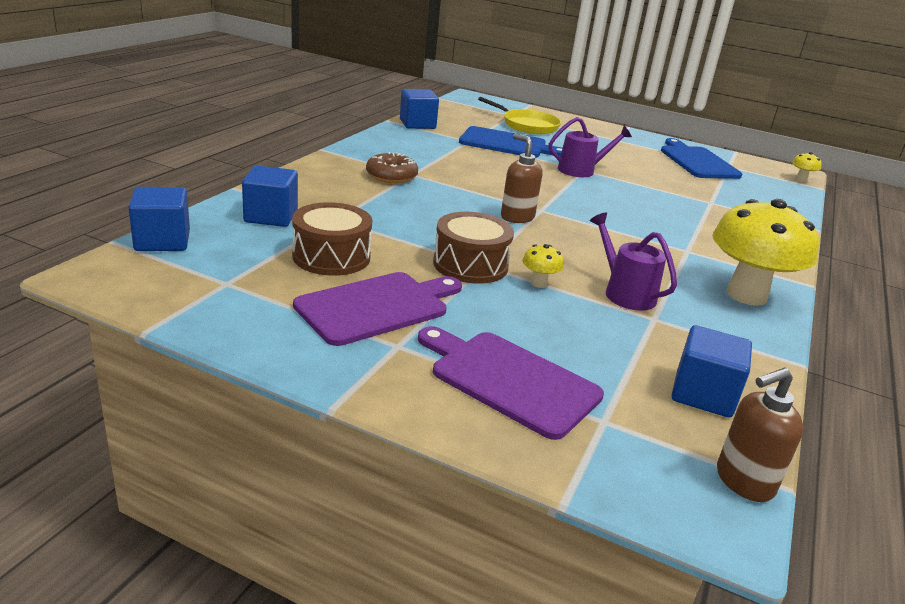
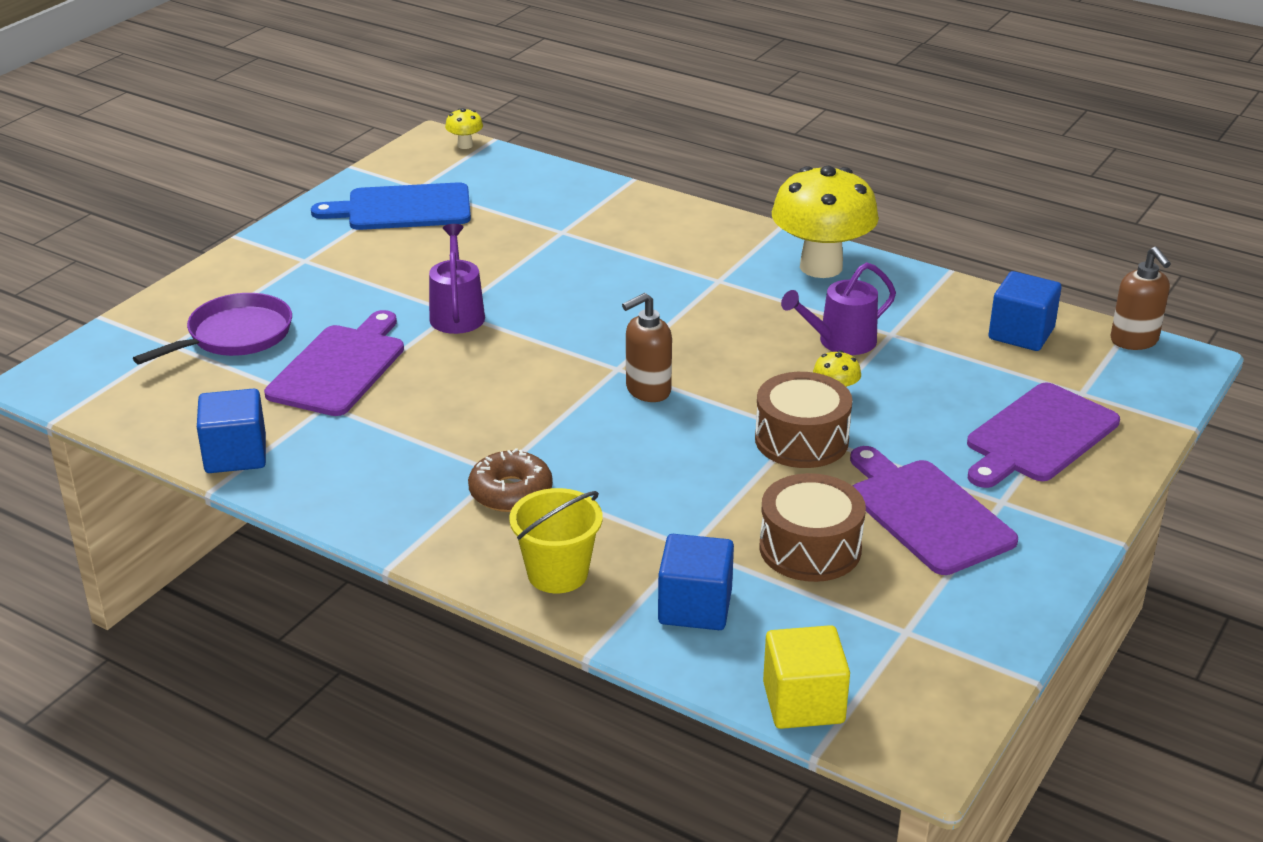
camera: 80 degrees left, 5 degrees up
(162, 241) = (803, 703): blue cube -> yellow cube
(311, 183) = (557, 573): none -> yellow bucket
(507, 144) = (340, 367): blue cutting board -> purple cutting board
(527, 125) = (235, 335): yellow pan -> purple pan

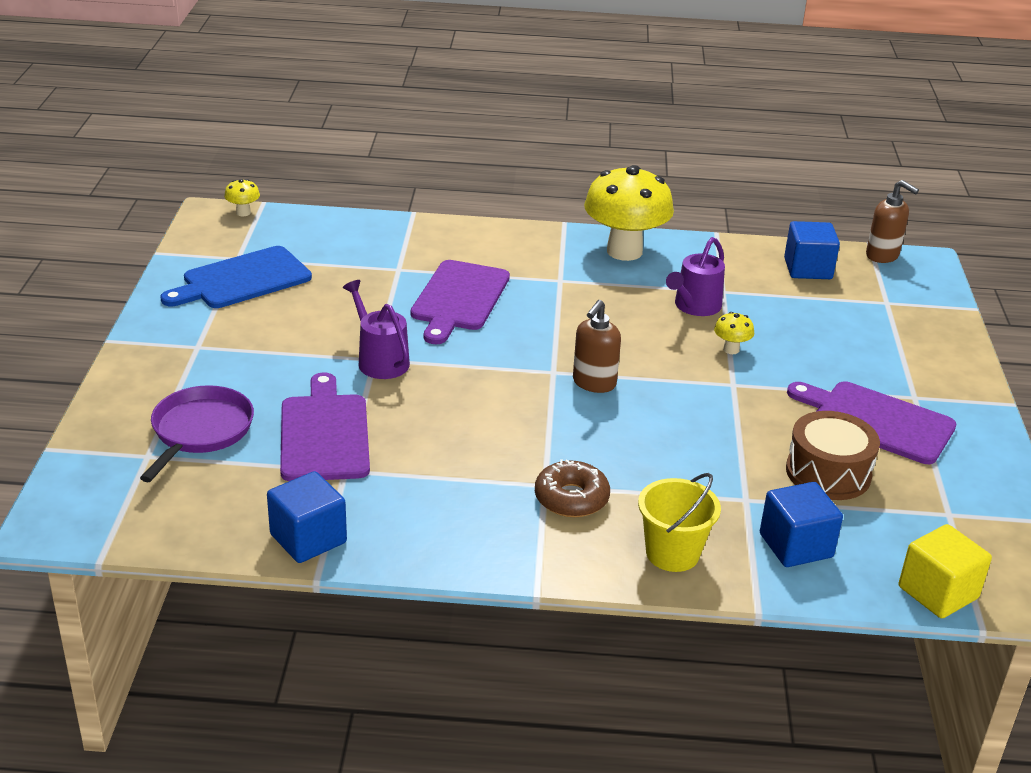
camera: 30 degrees left, 0 degrees up
(801, 440) = (741, 391): brown drum -> none
(1038, 436) = (891, 342): purple cutting board -> purple cutting board (459, 299)

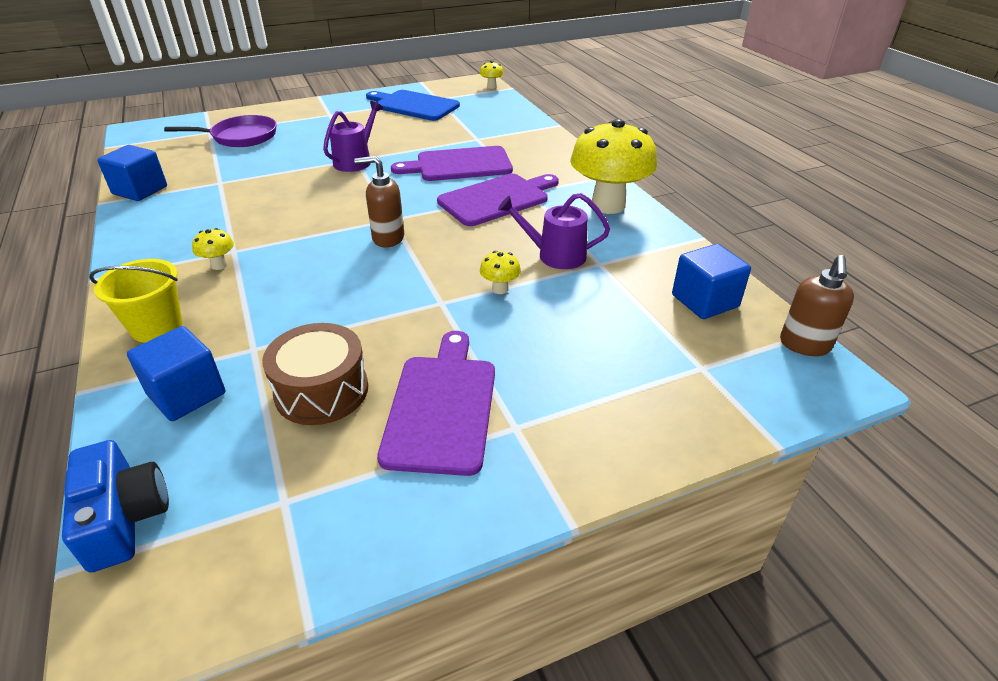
camera: 65 degrees right, 5 degrees up
(324, 434) = (257, 167): purple cutting board -> purple cutting board (497, 199)
(571, 498) = (219, 265): brown donut -> yellow mushroom
(938, 592) = (124, 518): yellow cube -> blue camera

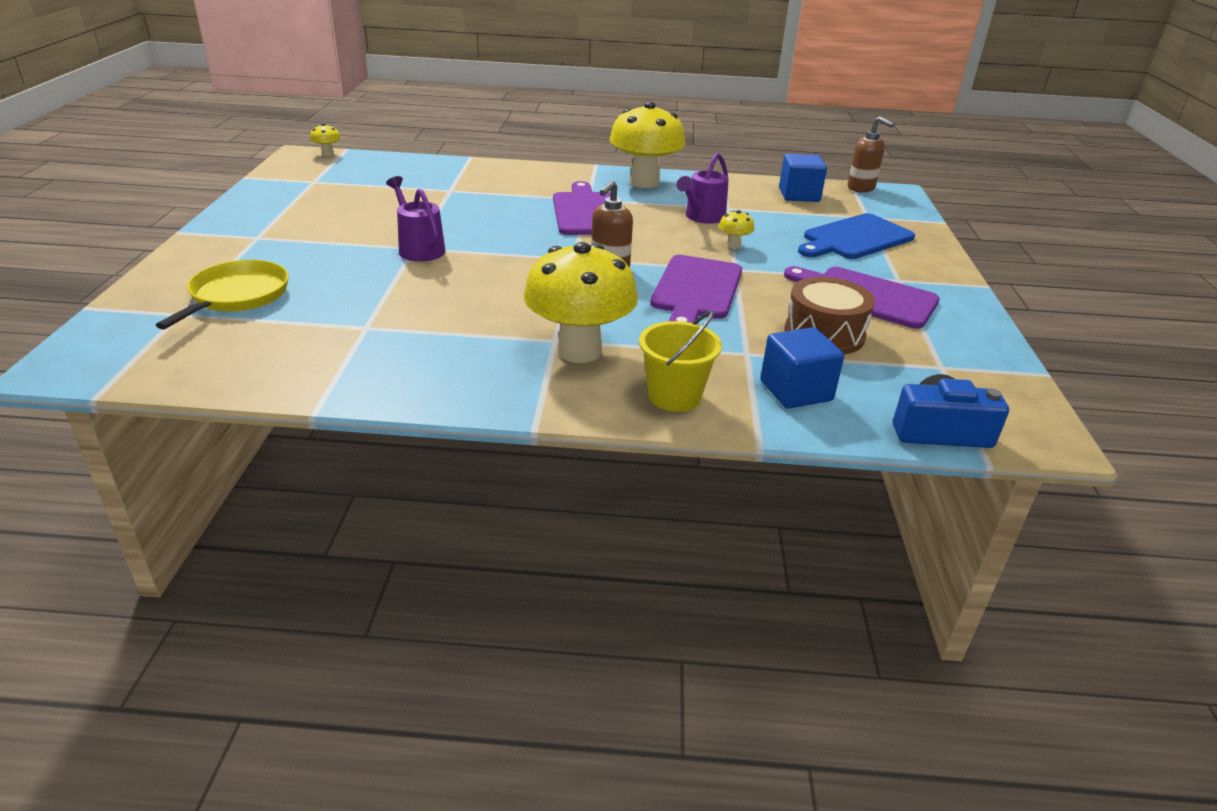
camera: 65 degrees left, 5 degrees down
(140, 190) = (314, 380): blue cube -> none
(219, 265) = (579, 351): yellow mushroom -> yellow mushroom, size x2.45
(241, 137) = (237, 296): purple pan -> yellow pan
(413, 105) = (312, 195): blue cutting board -> blue cutting board (855, 238)
(459, 165) = (498, 209): purple cutting board -> purple cutting board (696, 290)

